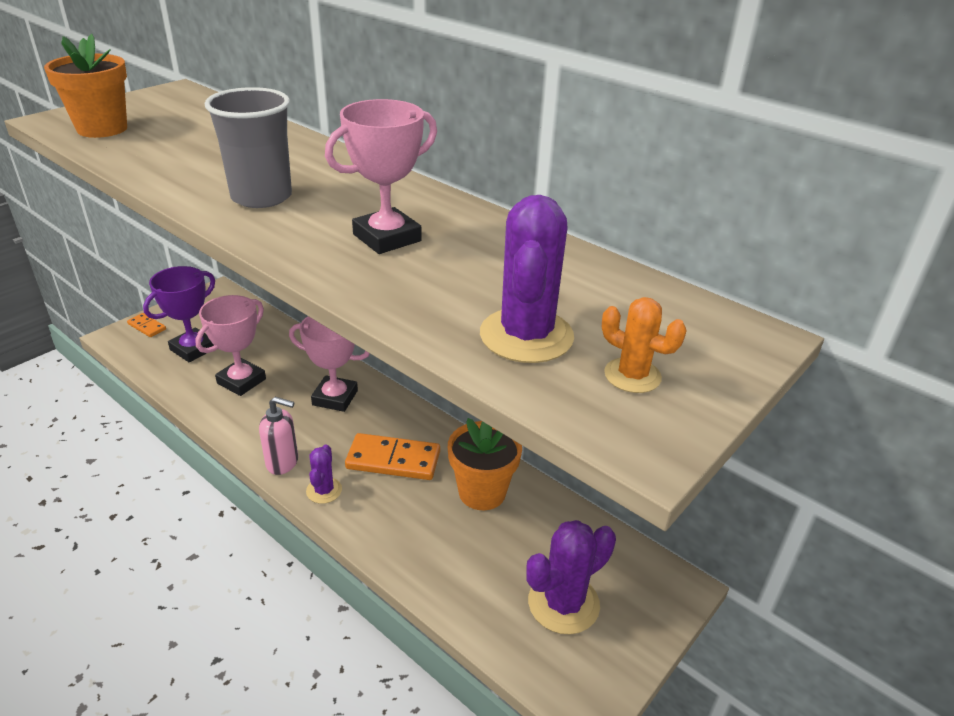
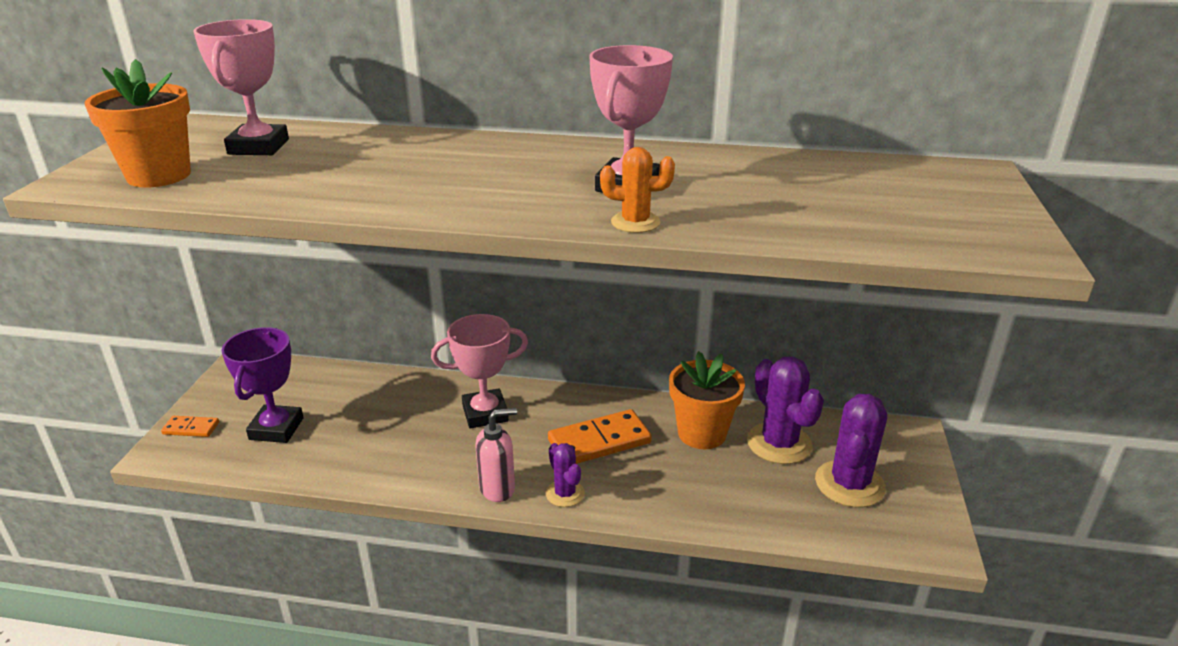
camera: 30 degrees left, 5 degrees down
(241, 381) = (369, 437): pink trophy -> pink trophy (259, 147)
(261, 197) = (457, 187): grey cup -> none
(526, 336) = (847, 216): purple cactus -> purple cactus (779, 443)
(632, 375) = (951, 217): orange cactus -> orange cactus (635, 222)

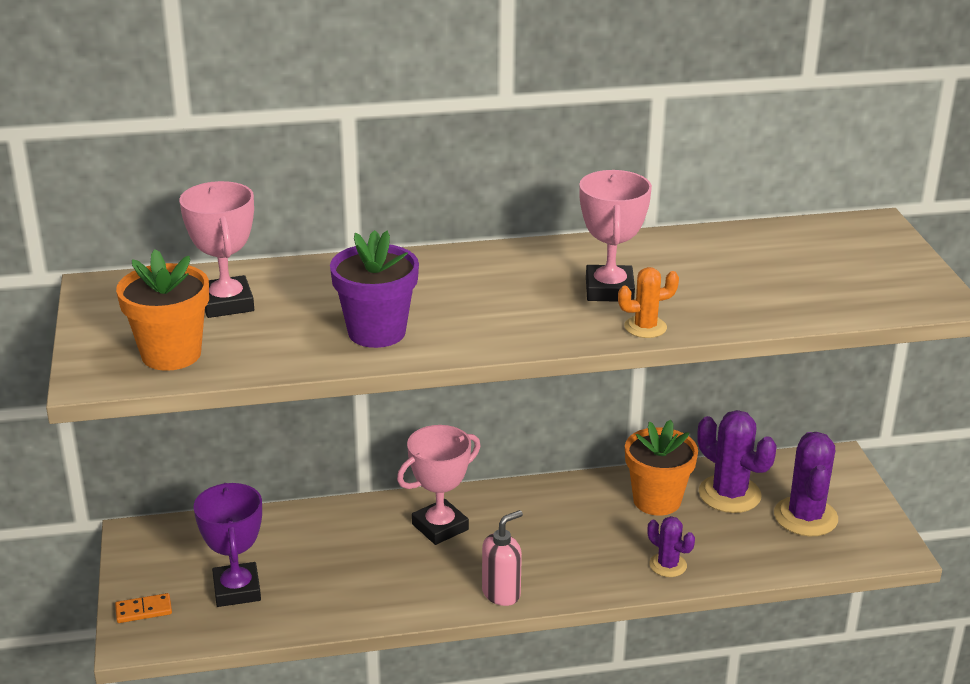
camera: 20 degrees left, 0 degrees up
(359, 186) = (377, 332): none -> purple flower pot
(565, 493) = (566, 583): purple cactus -> purple cactus (668, 565)
(599, 441) = (567, 529): orange domino -> none

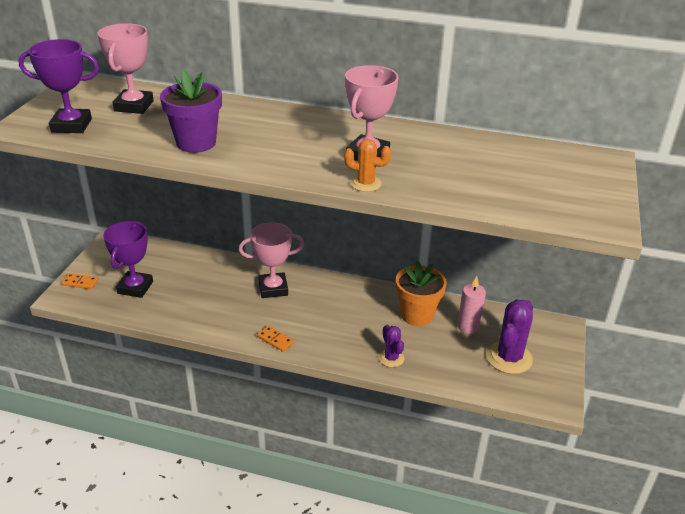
camera: 25 degrees right, 5 degrees up
(171, 354) = (71, 125): orange flower pot -> purple trophy
(501, 593) = (275, 340): pink soap dispenser -> orange domino
(729, 494) = (468, 326): purple cactus -> pink candle

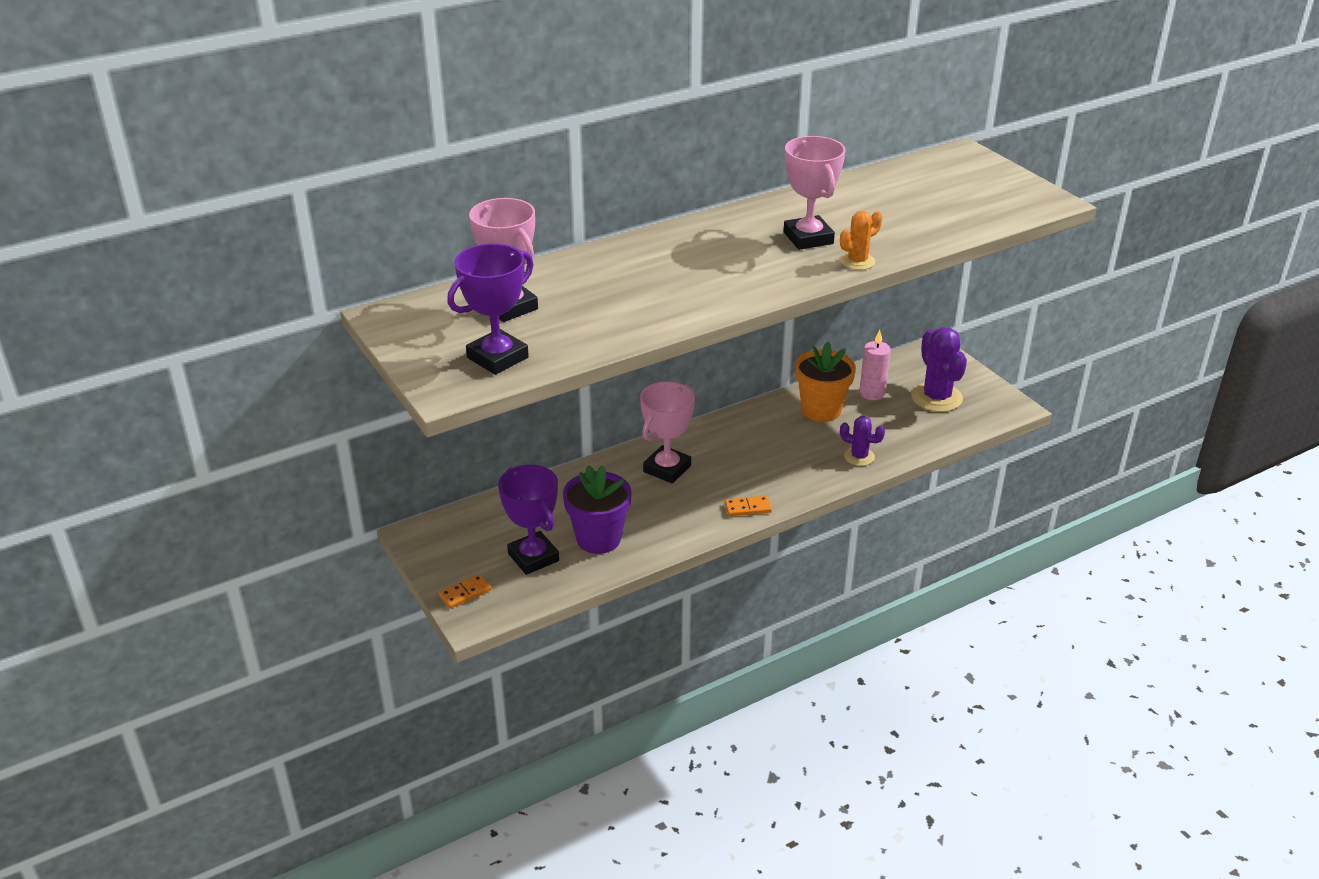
camera: 45 degrees left, 0 degrees up
(196, 143) = (653, 306): purple flower pot -> purple flower pot (598, 539)

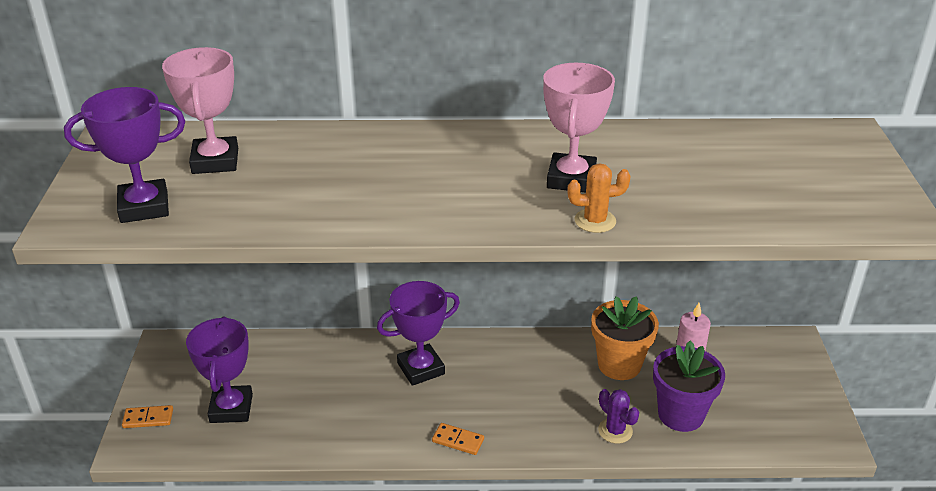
camera: 30 degrees right, 0 degrees up
(598, 539) = (299, 414): purple flower pot -> purple flower pot (681, 414)
(667, 469) = (421, 368): pink trophy -> purple trophy
(936, 397) = (753, 397): purple cactus -> none

